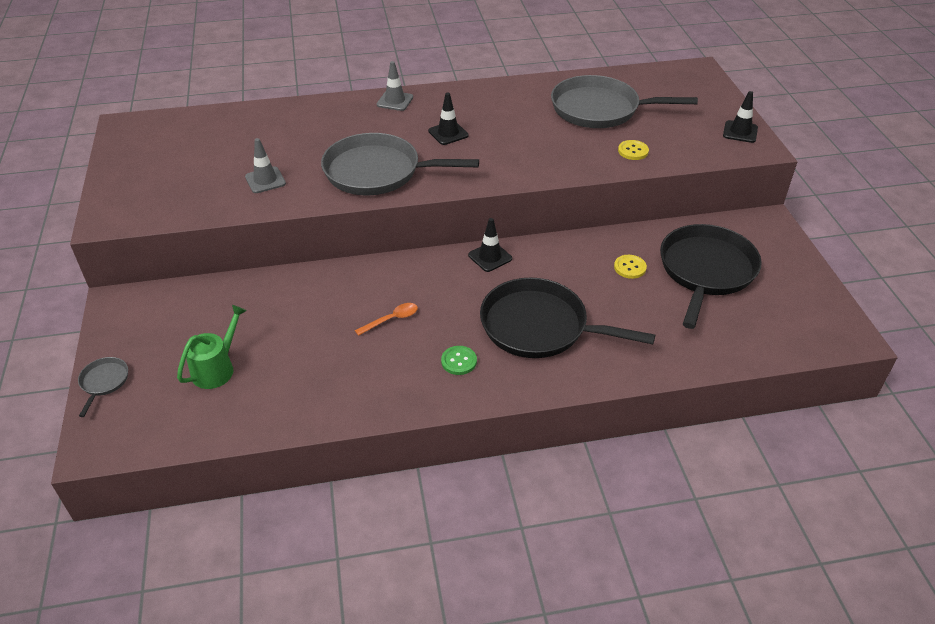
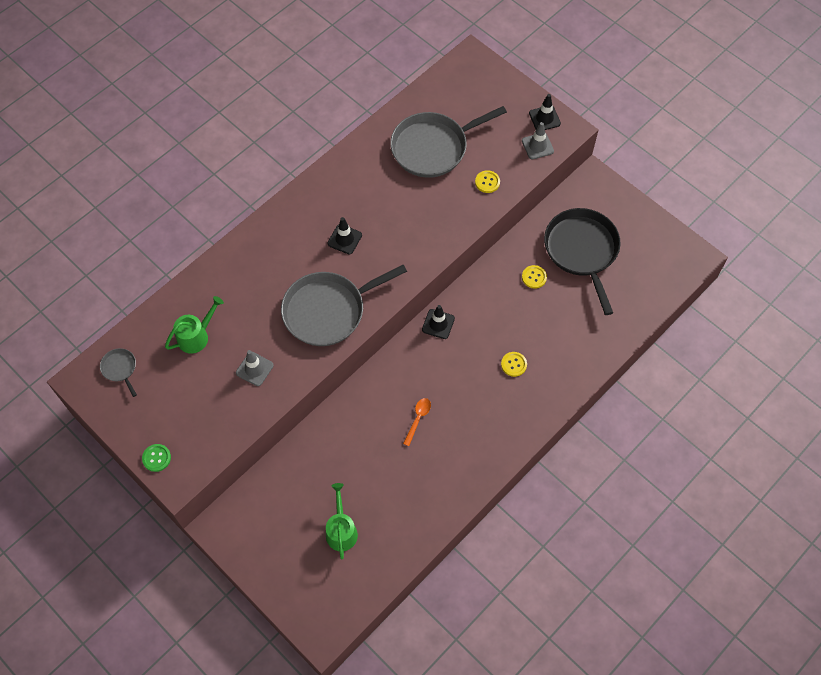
camera: 35 degrees left, 20 degrees up
(104, 382) = (278, 589): grey pan -> grey pan (120, 368)
(245, 138) = (196, 336): none -> green watering can
(395, 101) = (274, 226): grey traffic cone -> grey traffic cone (537, 146)
(459, 361) = (486, 424): green button -> green button (156, 458)
(539, 326) = (513, 364): black pan -> yellow button

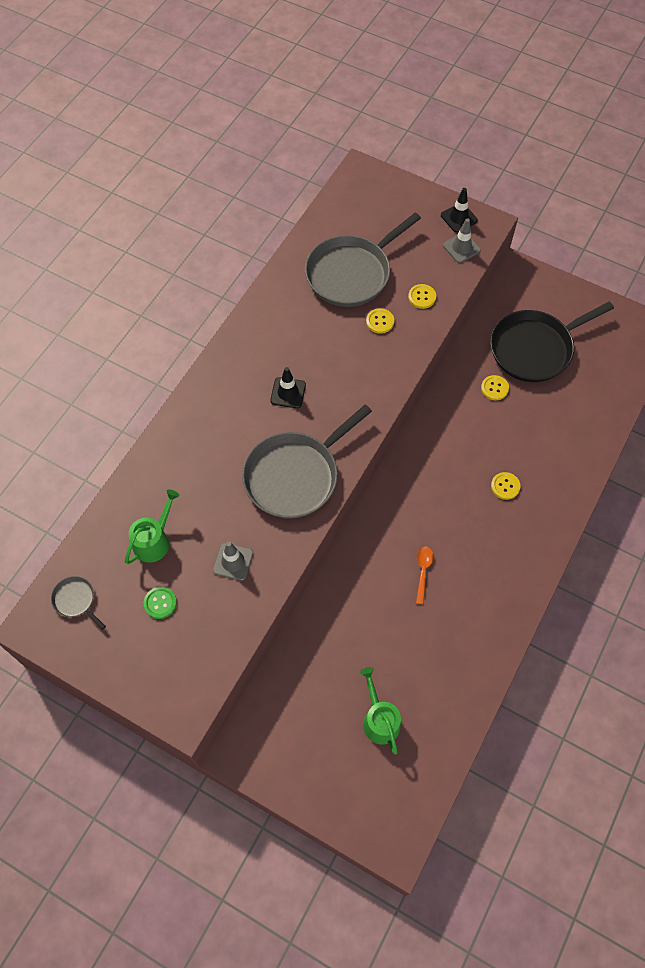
camera: 15 degrees left, 0 degrees up
(156, 458) = (150, 694): green button -> green button (160, 603)
(438, 324) = (410, 462): black traffic cone -> none
(443, 195) = (380, 321): none -> yellow button
(582, 250) = (534, 349): black pan -> black pan turned 90 degrees counterclockwise

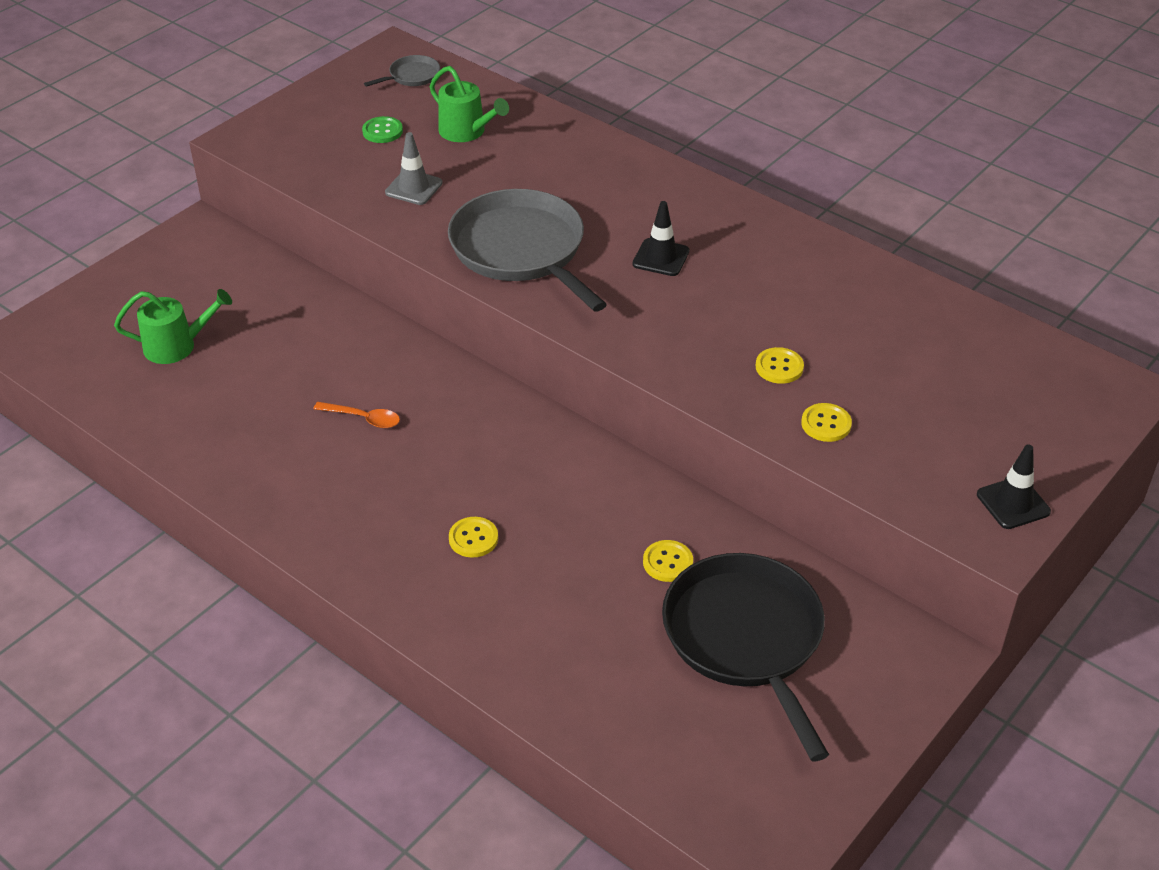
camera: 100 degrees right, 20 degrees down
(351, 273) = (883, 348): grey pan -> none
(461, 248) = (937, 494): grey traffic cone -> none

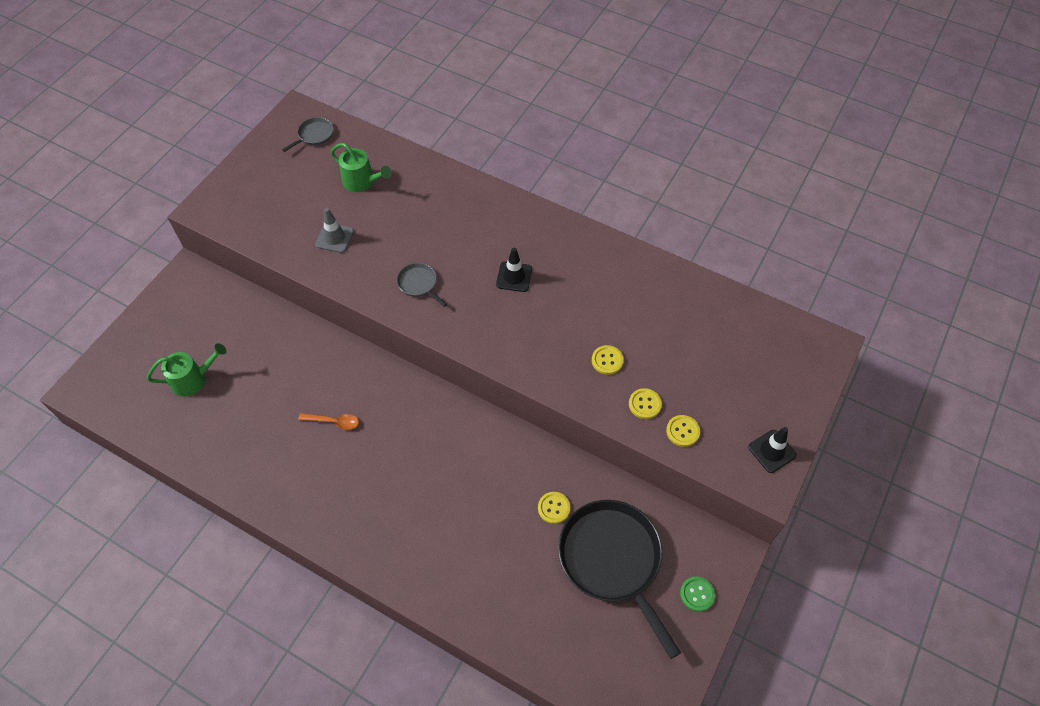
camera: 10 degrees left, 15 degrees up
(382, 131) = (303, 189): green button -> green button (697, 594)
(473, 538) = (425, 510): yellow button -> yellow button (682, 431)
(521, 250) = (418, 284): grey pan -> grey pan, size x0.43

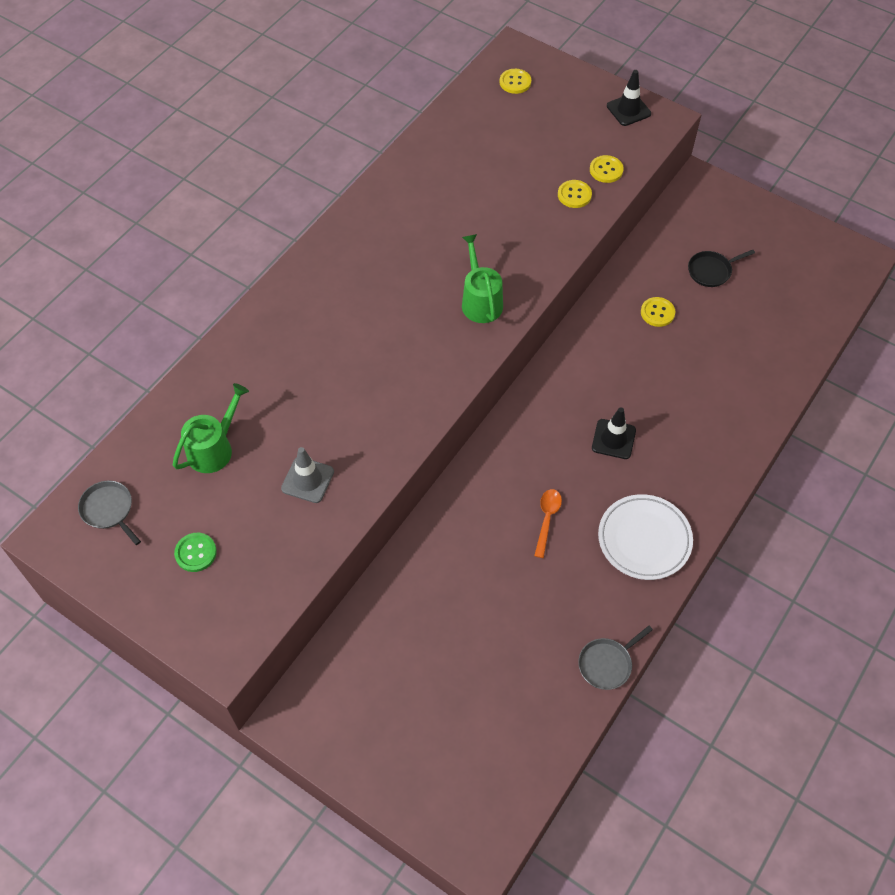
camera: 85 degrees left, 0 degrees up
(193, 379) = (474, 692): green watering can -> green watering can (480, 301)
(313, 496) = (644, 539): none -> white plate
(418, 284) = (396, 387): grey pan -> grey pan (607, 664)
(514, 277) = (398, 291): black traffic cone -> black traffic cone (613, 439)
(607, 360) = (520, 219): yellow button -> yellow button (515, 82)
(612, 560) = (711, 271): black pan -> black pan, size x0.43
(697, 594) = (742, 212): green button -> green button (196, 553)

